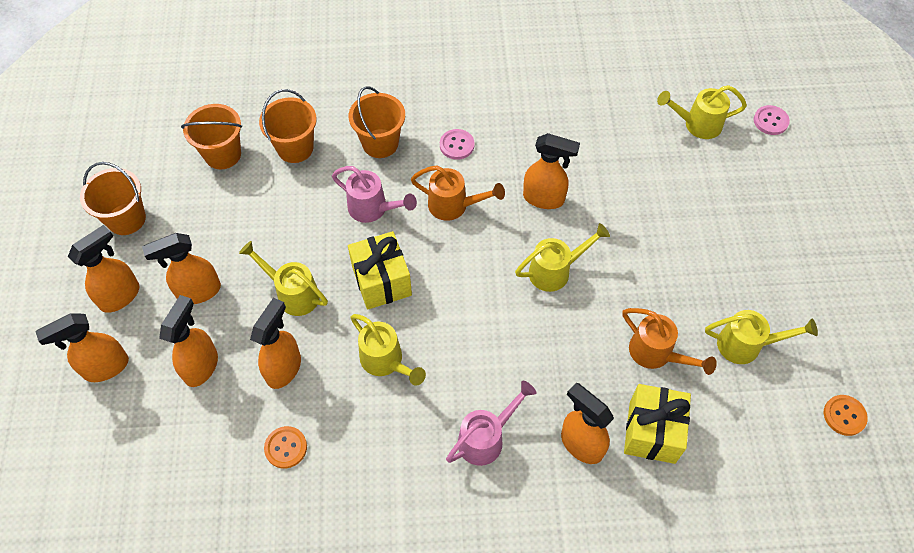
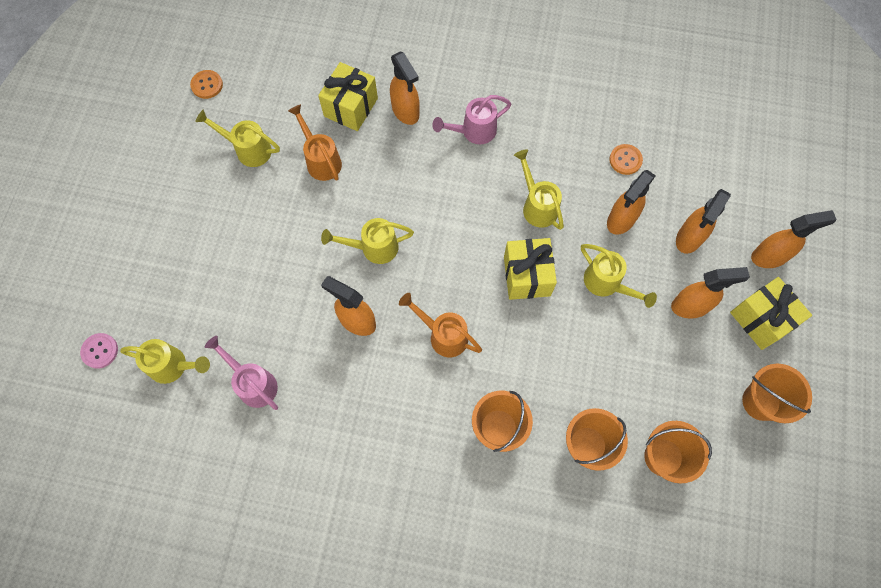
camera: 165 degrees left, 10 degrees up
(120, 296) = (761, 319): orange spray bottle -> yellow gift
(373, 209) = (520, 351): pink watering can -> pink watering can (253, 383)
(457, 145) = (421, 405): pink button -> none

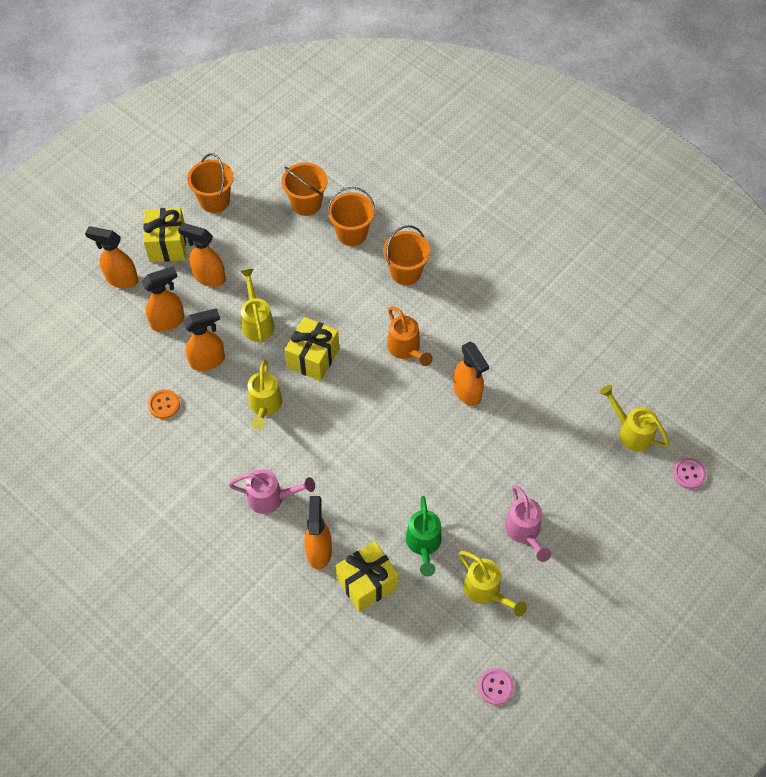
camera: 150 degrees left, 10 degrees down
(207, 85) = (495, 687): orange button -> pink button
(253, 383) = (572, 388): pink watering can -> pink watering can (524, 532)
(321, 160) = (423, 544): orange watering can -> green watering can
(373, 248) = (421, 442): yellow watering can -> none

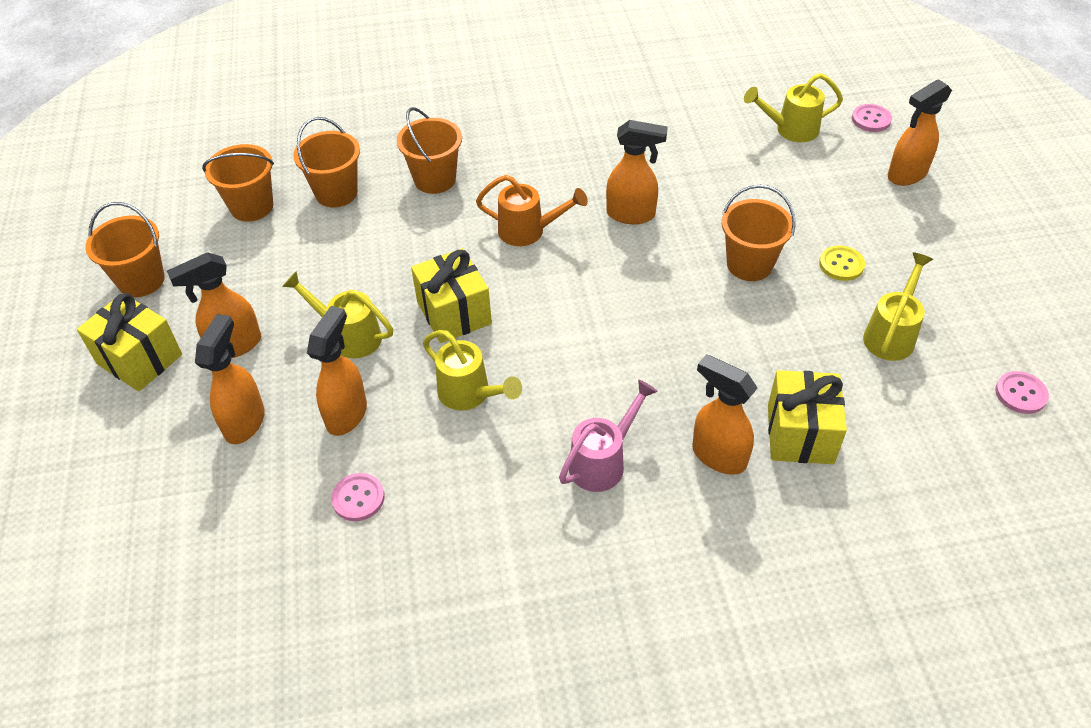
camera: 50 degrees left, 10 degrees down
(121, 279) = (125, 436): orange spray bottle -> orange spray bottle (906, 175)
(164, 405) = (358, 498): orange button -> pink button
(423, 544) = (789, 354): green watering can -> none
(480, 481) = (749, 264): none -> orange bucket
(486, 591) = (891, 334): yellow watering can -> yellow watering can turned 60 degrees counterclockwise
(524, 532) = (841, 264): pink watering can -> yellow button

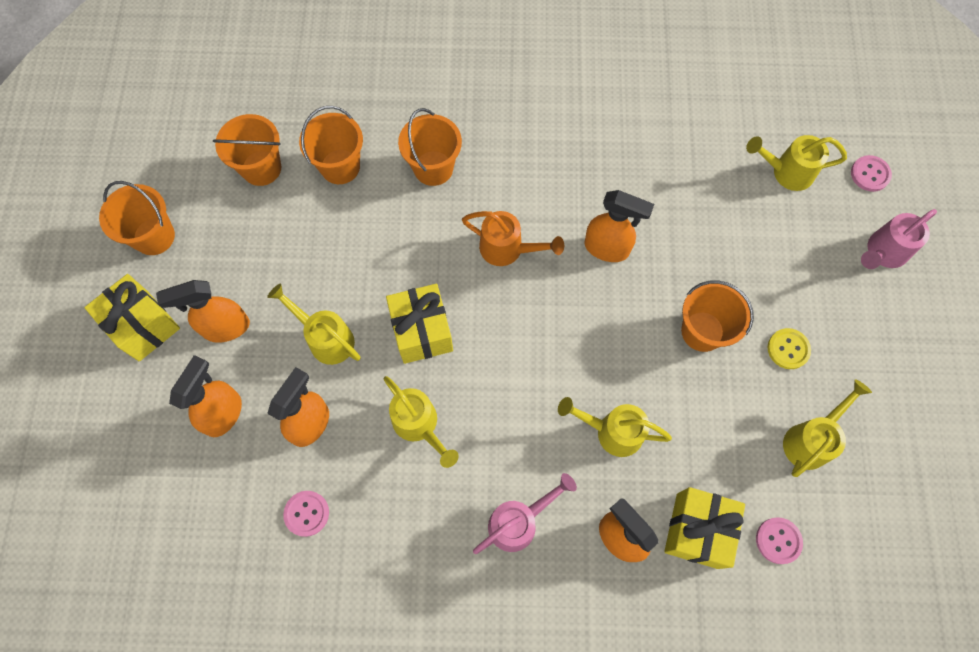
camera: 10 degrees right, 20 degrees up
(682, 363) = (612, 431): none -> yellow watering can
(906, 175) = (883, 252): orange spray bottle -> pink watering can
(1020, 394) = (908, 531): pink button -> pink button (778, 540)

